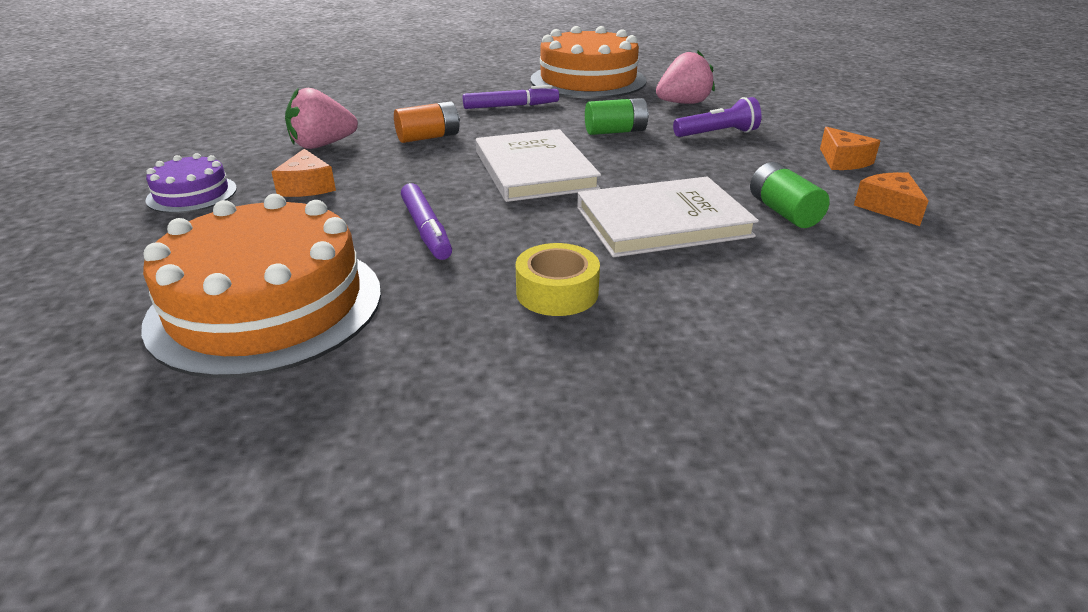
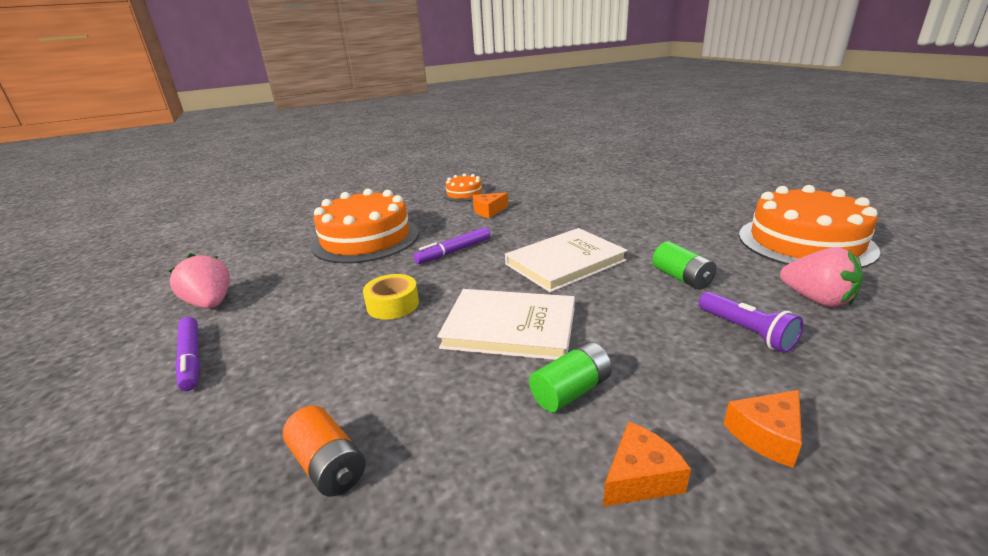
camera: 75 degrees right, 5 degrees down
(192, 194) = (464, 193): purple cake -> orange cake
(322, 145) = (546, 198): pink strawberry -> pink strawberry (210, 303)
(428, 137) = (588, 219): orange battery -> orange battery (328, 465)
(511, 106) = (684, 228): purple marker -> purple marker (191, 359)
(662, 222) = (510, 327): white book -> white book turned 45 degrees counterclockwise

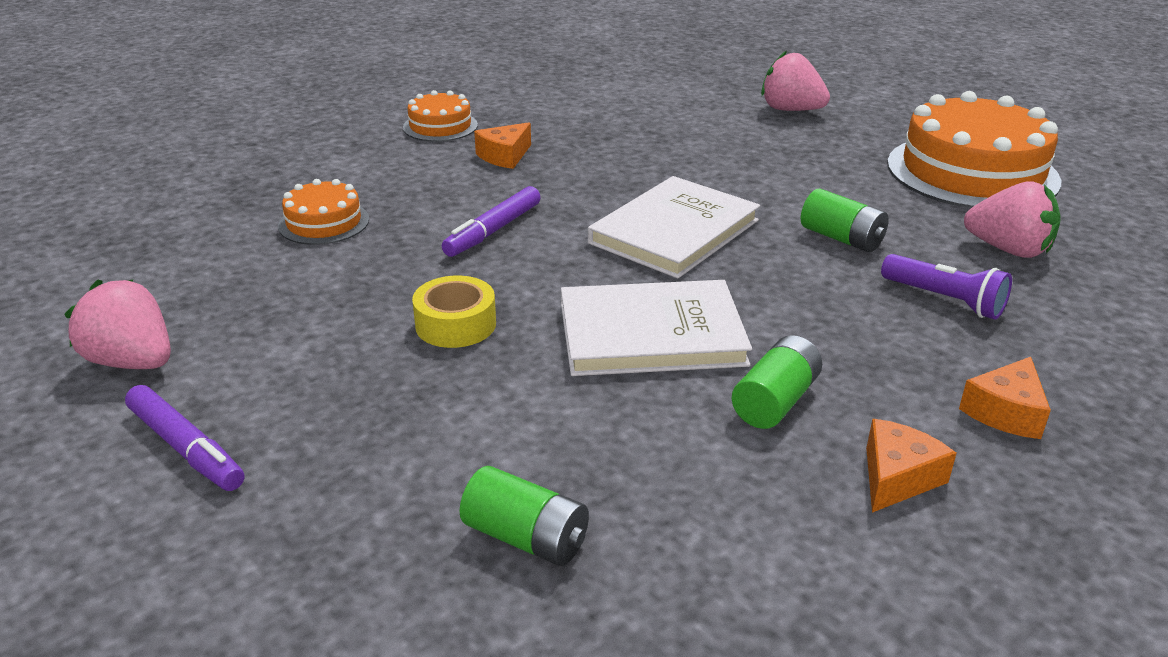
camera: 20 degrees left, 5 degrees up
(328, 465) = (526, 538): orange battery -> green battery
(366, 239) = (324, 222): orange cake -> orange cake, size x0.49
(684, 196) = (791, 110): none -> pink strawberry

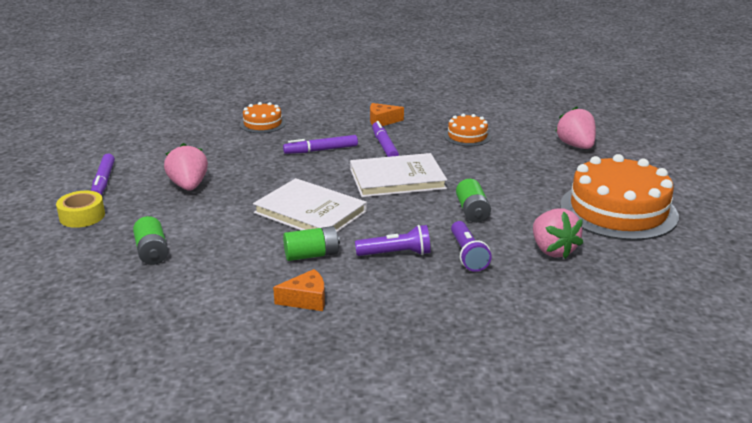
camera: 40 degrees right, 5 degrees down
(133, 362) = (128, 149): pink strawberry -> pink strawberry (188, 186)
(440, 126) = (377, 99): orange cake -> orange cake (467, 136)
(455, 324) = (245, 179): yellow tape -> yellow tape (82, 216)
(572, 190) = (384, 146): none -> purple marker
(869, 341) = (396, 254): none -> purple flashlight
(1005, 412) = (399, 303): orange cheese -> none

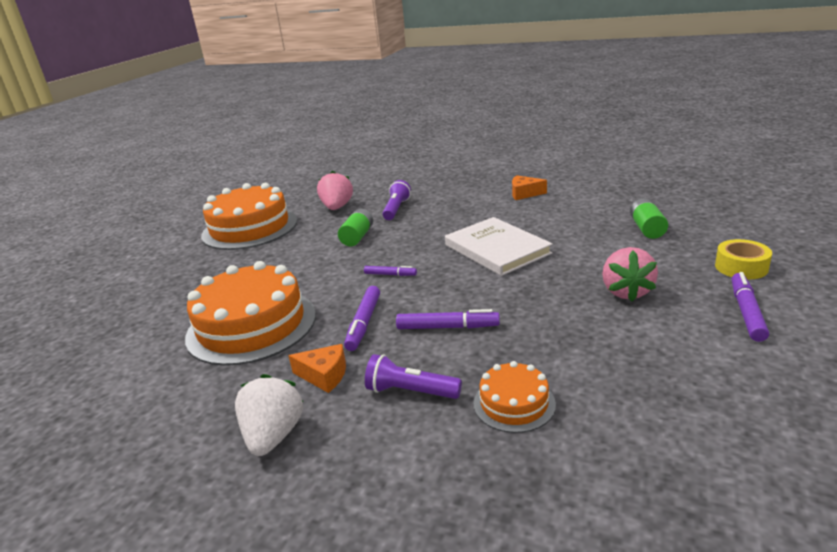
camera: 155 degrees left, 0 degrees up
(312, 255) = (510, 217): green battery -> none
(383, 101) = (273, 436): none -> white strawberry
(396, 254) = (446, 213): purple flashlight -> purple flashlight (410, 392)
(397, 179) = (390, 274): white book -> purple marker
(467, 136) = (251, 325): orange cake -> orange cake, size x2.04
(576, 146) = (167, 293): pink strawberry -> none

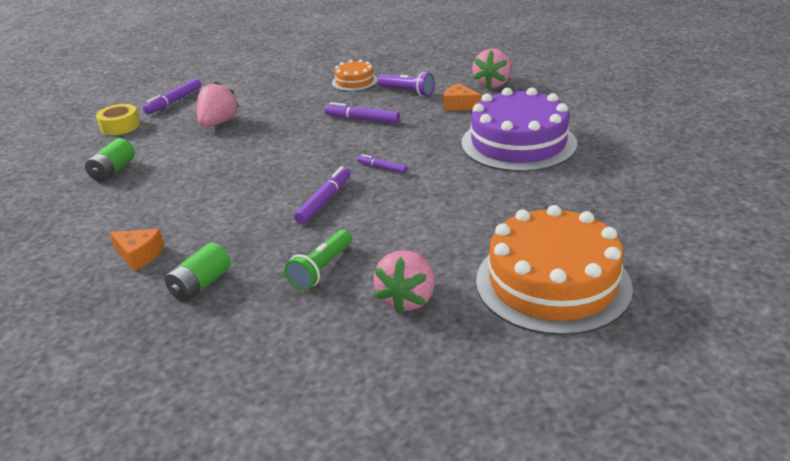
camera: 165 degrees left, 5 degrees up
(251, 325) = (518, 143): orange cake -> purple cake
(273, 436) = (492, 84): white strawberry -> pink strawberry
(357, 237) = (396, 225): green battery -> green battery (201, 285)
(363, 323) = (422, 131): purple marker -> purple marker (324, 201)
(396, 209) = (322, 269): purple flashlight -> green flashlight
(497, 249) = (264, 176): white book -> none

